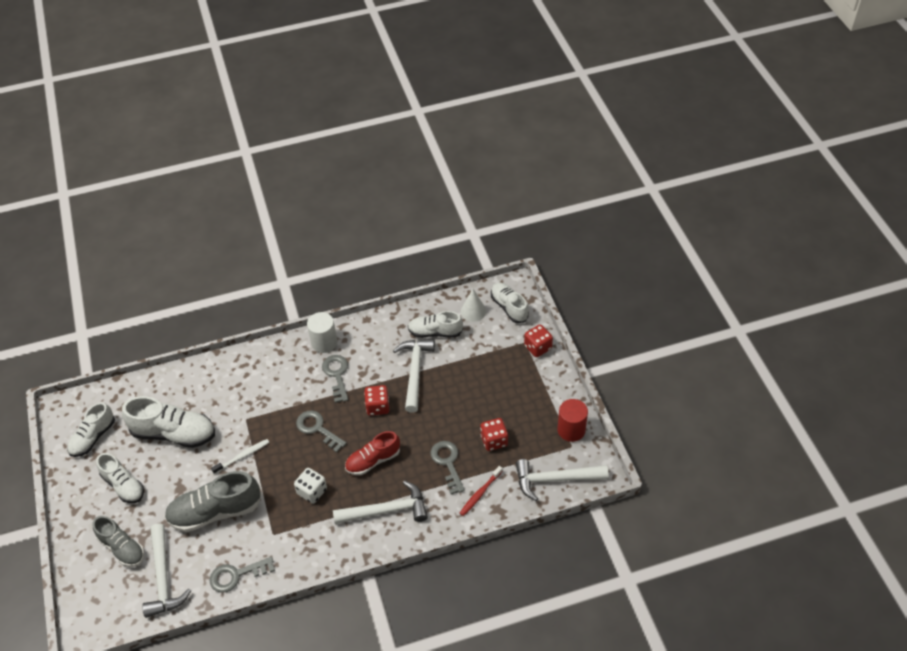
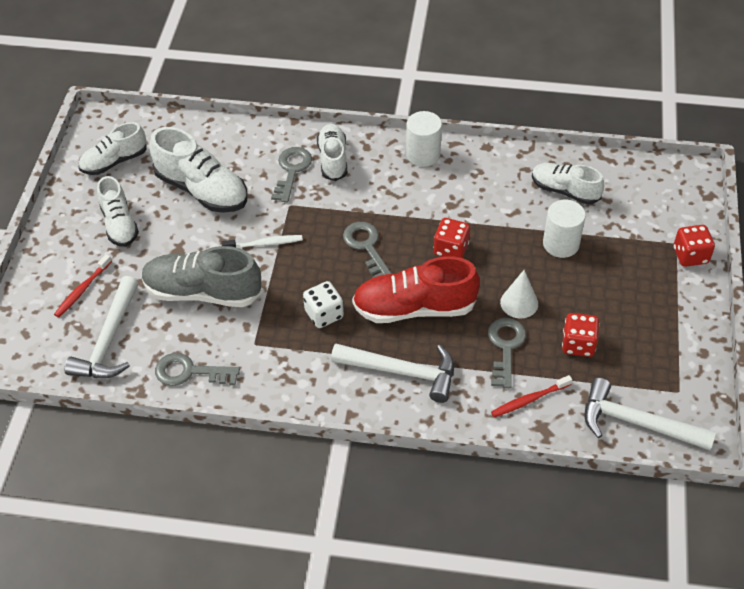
camera: 25 degrees right, 0 degrees up
(122, 548) = (82, 290): grey shoe -> red toothbrush
(336, 375) = (419, 196): grey key -> grey key (291, 171)
(373, 460) = (414, 308): red shoe -> red shoe, size x1.55
(415, 372) = (517, 227): white hammer -> none
(450, 373) = (561, 244): none -> white cylinder
(473, 311) = (625, 184): white cone -> white cone (519, 303)
(509, 307) = (675, 195): white shoe -> white shoe (333, 159)
(571, 430) = (688, 371): red cylinder -> none

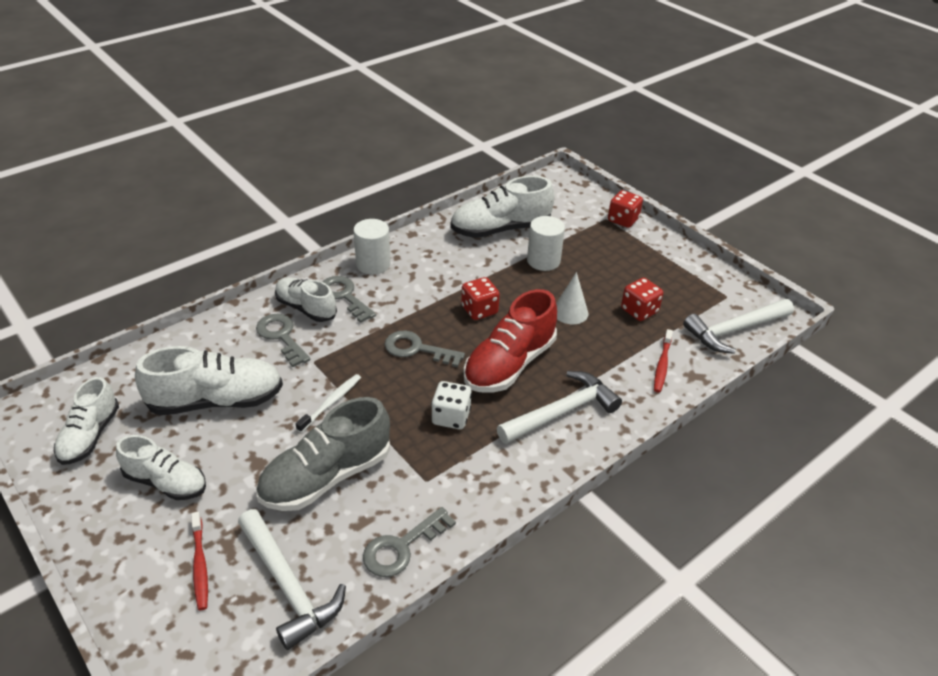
camera: 50 degrees left, 10 degrees down
(505, 347) = (602, 345): grey key -> grey key (344, 296)
(564, 191) = (500, 229): white shoe -> white shoe, size x1.55

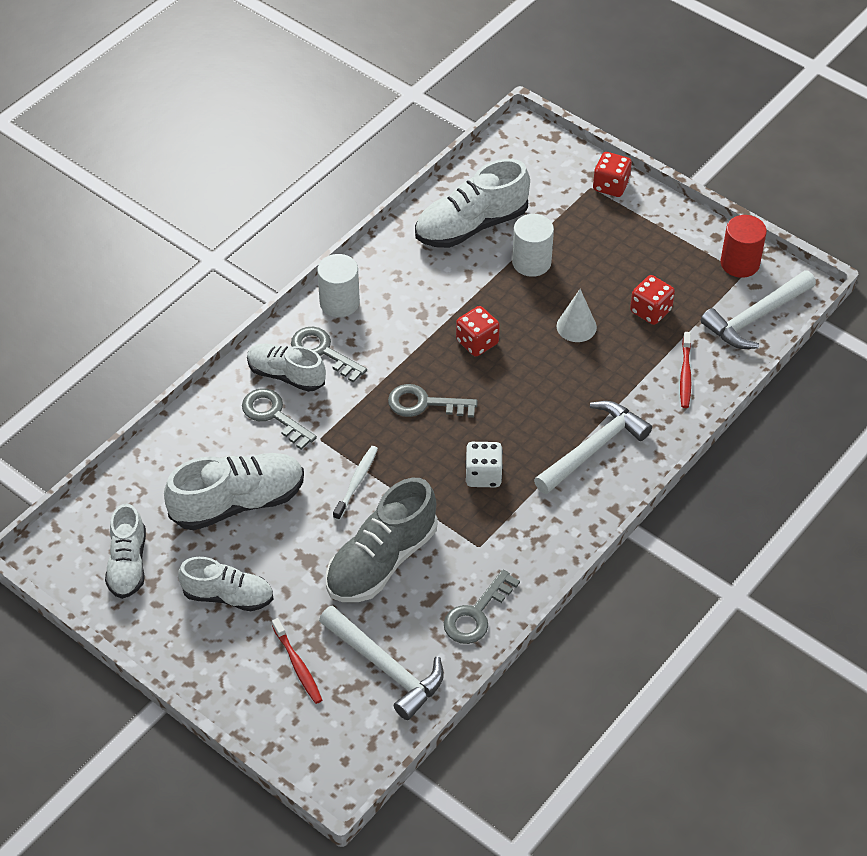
camera: 10 degrees left, 10 degrees up
(509, 364) = (526, 404): red shoe -> none
(725, 288) = (740, 263): none -> red cylinder

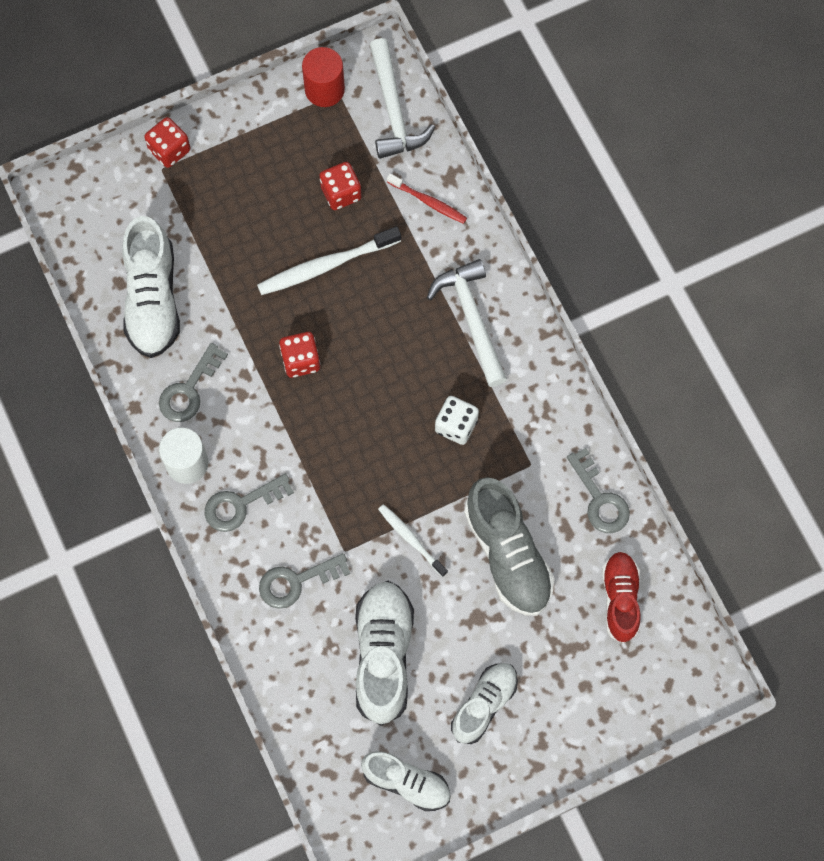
camera: 65 degrees left, 20 degrees up
(286, 375) = (253, 550): white shoe -> none
(297, 665) = (585, 673): red toothbrush -> none
(385, 667) = (620, 599): white hammer -> red shoe
(424, 404) = (350, 440): grey key -> grey key (189, 390)
(531, 262) = (228, 267): white cylinder -> none
(576, 326) = (326, 265): white cone -> white toothbrush

